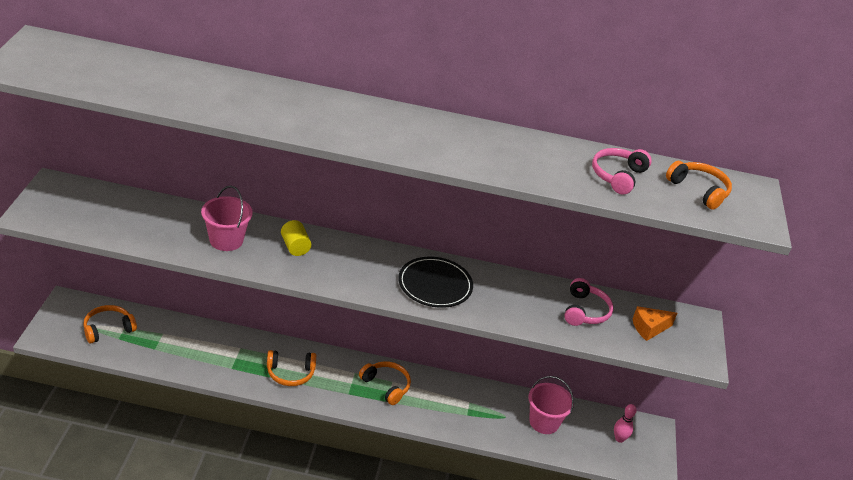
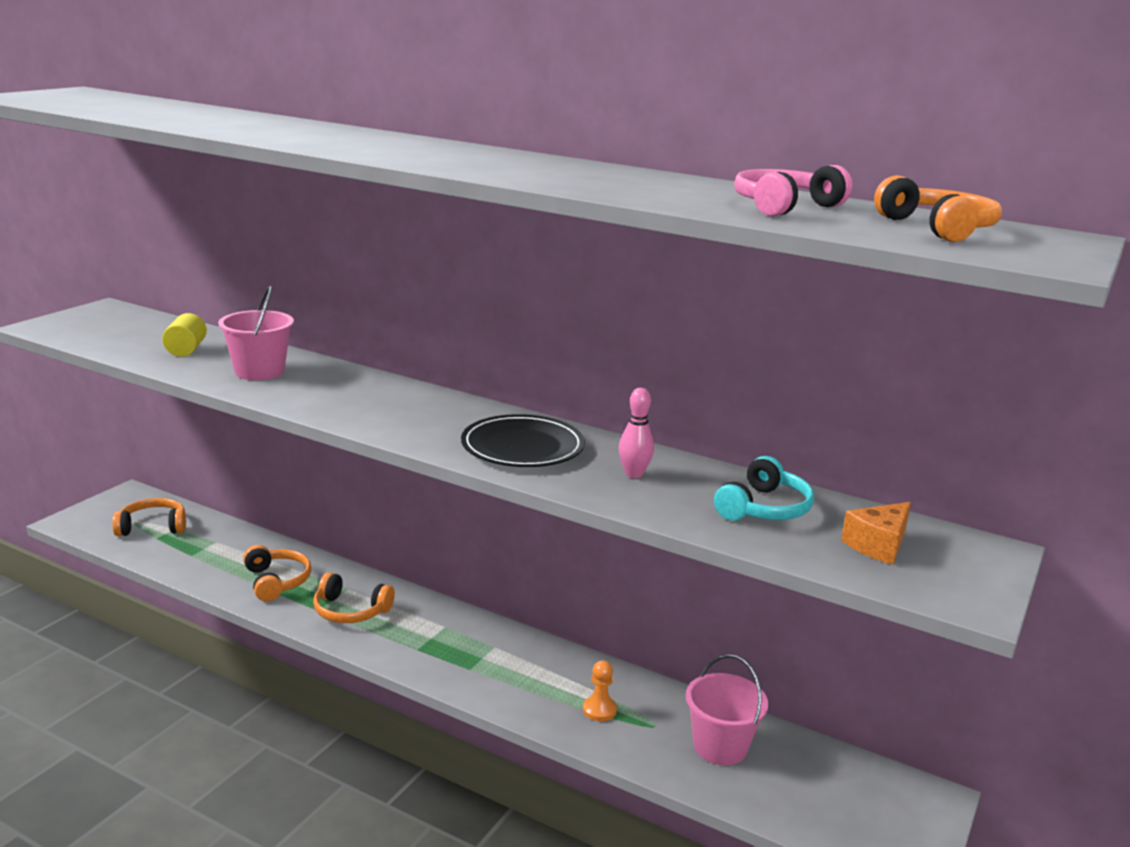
camera: 25 degrees right, 15 degrees down
(295, 247) = (347, 388): yellow cylinder -> yellow cylinder (186, 350)
(386, 386) = (481, 650): orange headphones -> orange headphones (277, 581)
(472, 413) = (599, 710): none -> orange pawn
(585, 311) = (764, 508): pink headphones -> turquoise headphones
(619, 439) = (854, 799): pink bowling pin -> pink bowling pin (634, 474)
(649, 328) = (878, 545): orange cheese -> orange cheese turned 45 degrees counterclockwise

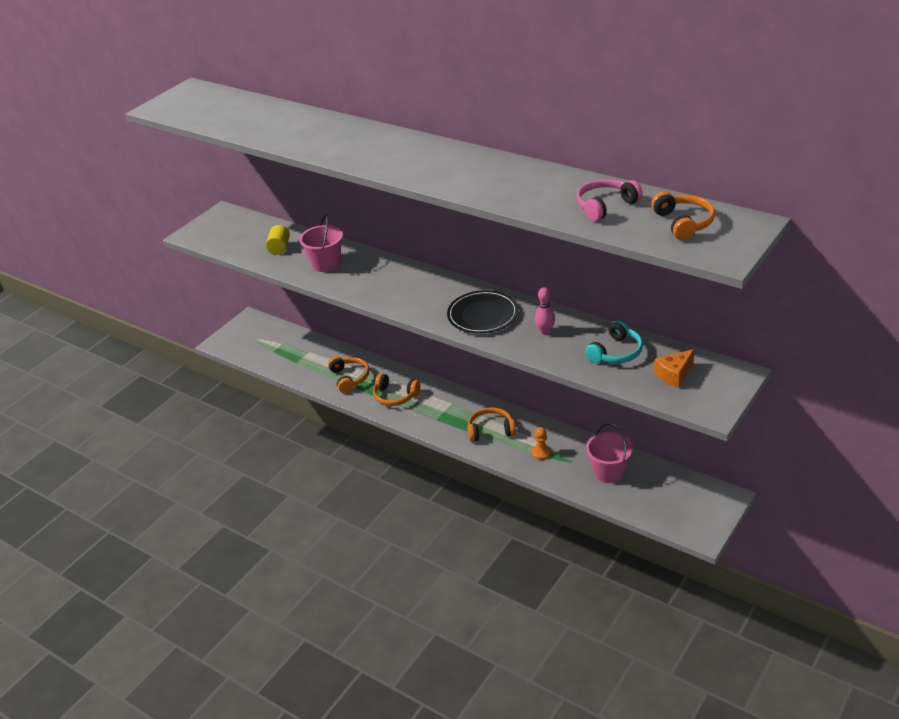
camera: 10 degrees right, 15 degrees up
(152, 527) = (269, 343): orange headphones -> orange headphones (490, 430)

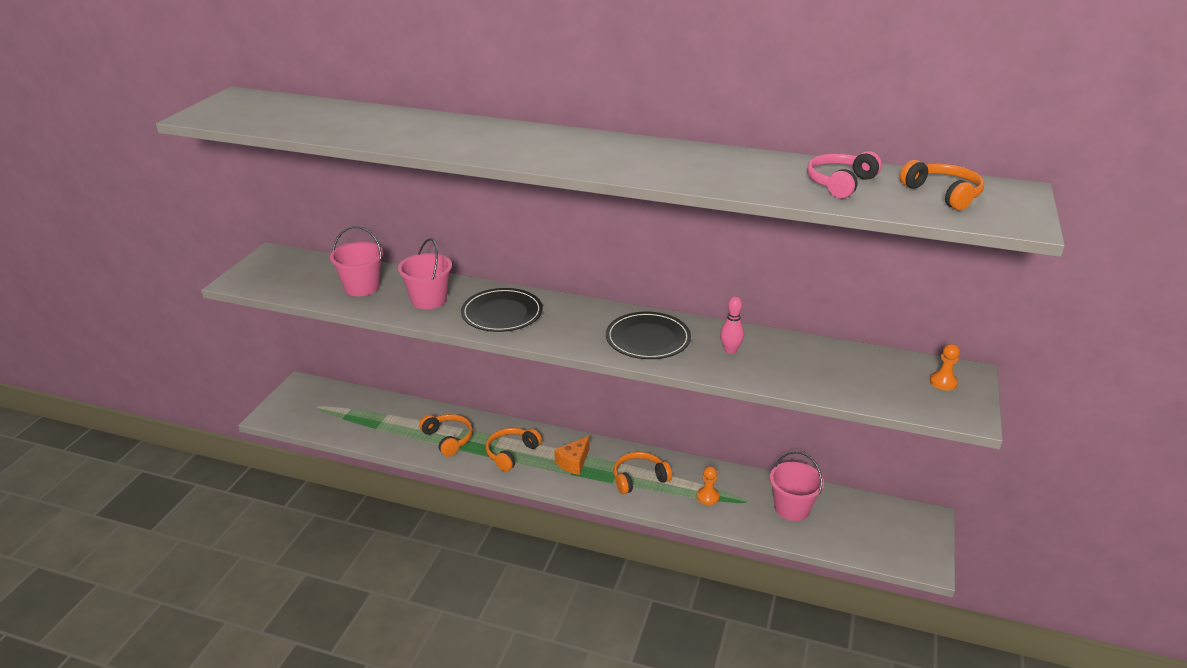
camera: 20 degrees left, 5 degrees down
(279, 248) = (362, 287): yellow cylinder -> pink bucket
(377, 281) = (502, 313): none -> black plate
(395, 396) = (511, 453): orange headphones -> orange headphones turned 120 degrees clockwise
(616, 352) = (823, 364): turquoise headphones -> none
(674, 375) = (901, 382): orange cheese -> orange cheese (573, 462)
(711, 379) = (943, 382): none -> orange pawn

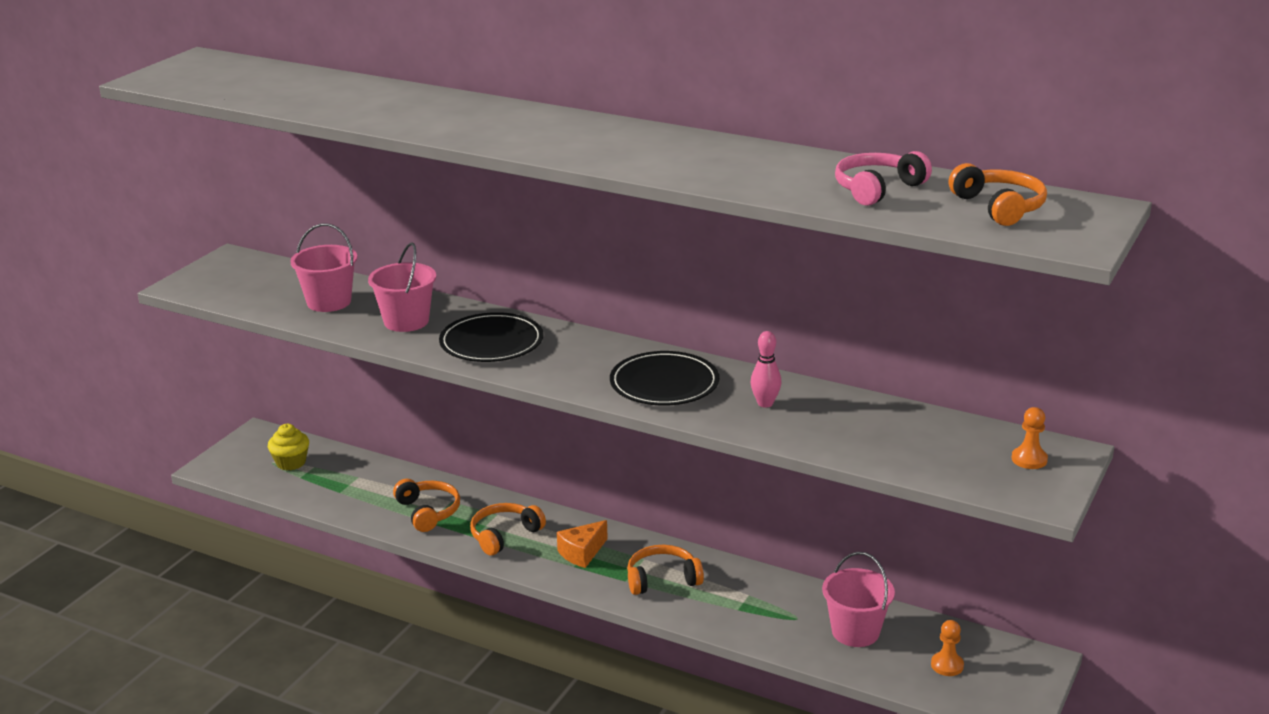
camera: 10 degrees right, 5 degrees down
(332, 406) = (291, 462): none -> yellow cupcake
(707, 497) = (746, 608): orange pawn -> orange pawn (947, 665)

